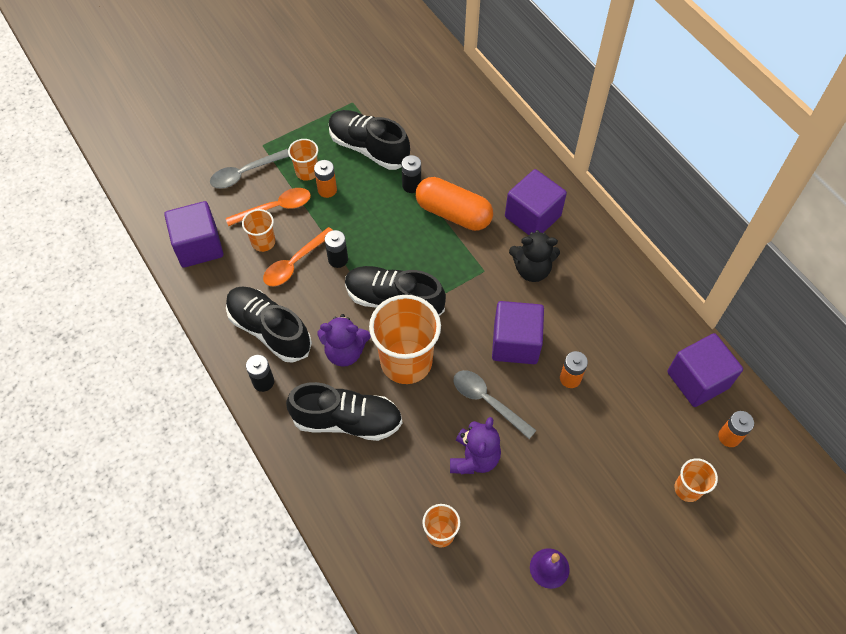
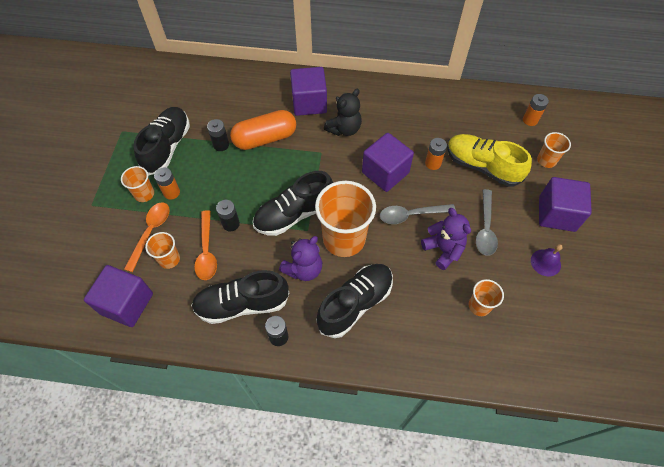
camera: 50 degrees left, 0 degrees up
(245, 173) = (101, 231): grey spoon -> grey spoon (485, 228)
(369, 148) = (167, 147): black shoe -> black shoe turned 120 degrees clockwise
(613, 428) = (482, 166): none -> yellow shoe
(697, 380) = (485, 108): purple cube -> purple cube (556, 214)

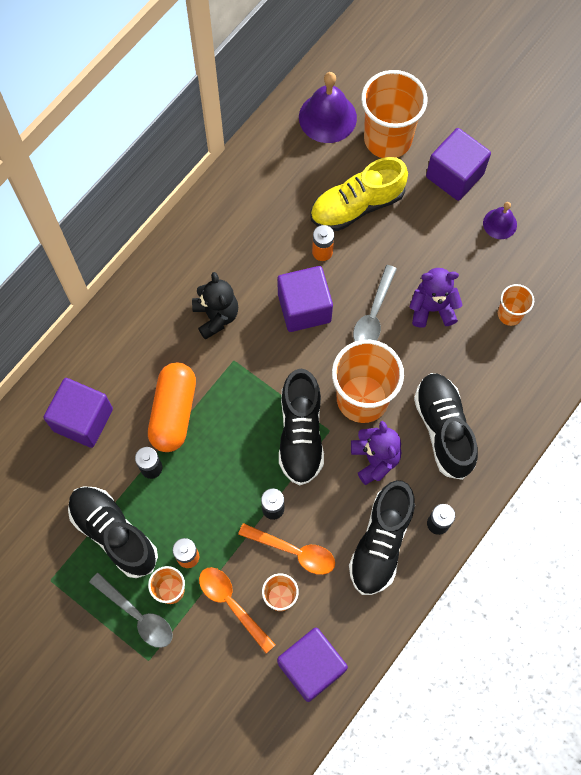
camera: 60 degrees left, 10 degrees up
(309, 103) = (151, 334): purple cube -> purple cube (83, 419)
(485, 228) = (431, 252): grey spoon -> grey spoon (137, 615)
(530, 120) = (327, 117): orange battery -> purple bell
(546, 160) = (387, 139): orange cup -> orange cup, size x2.01

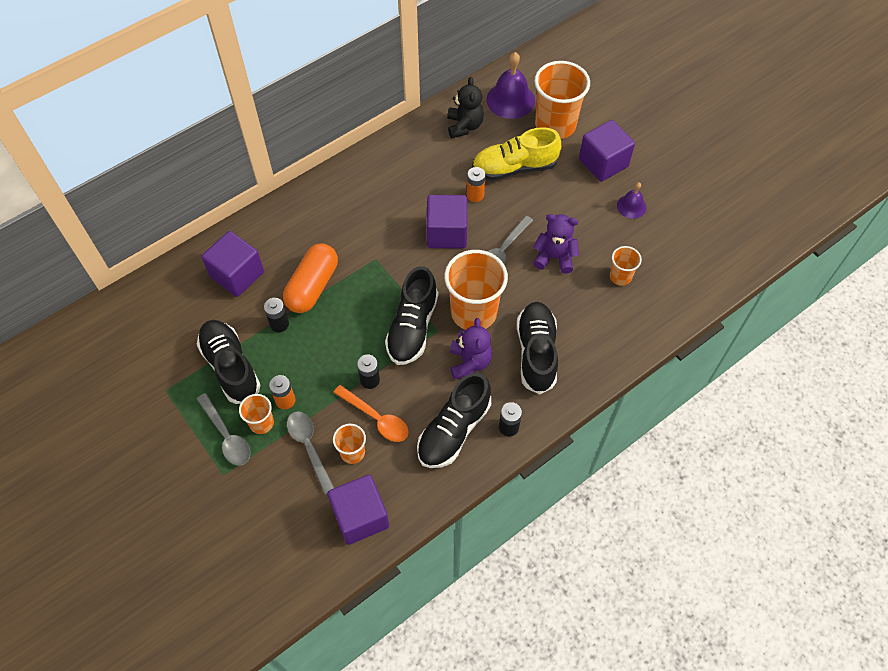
camera: 15 degrees right, 10 degrees down
(216, 316) = (372, 223): black teddy bear -> black teddy bear (464, 126)
(231, 604) = (309, 447): orange spoon -> grey spoon

